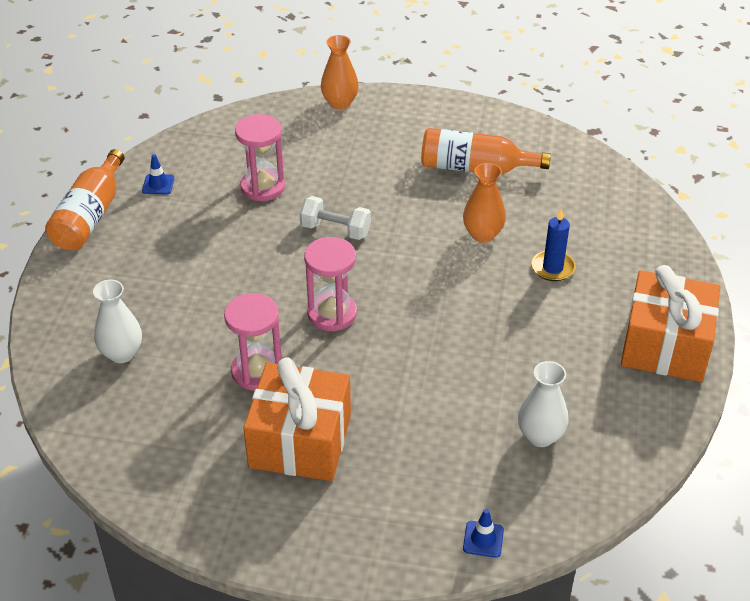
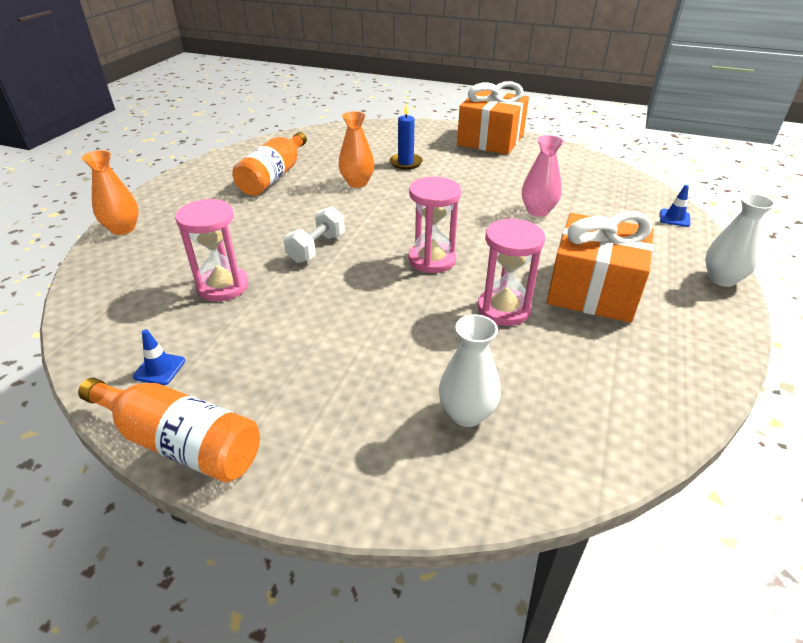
camera: 80 degrees left, 5 degrees down
(461, 398) = (537, 211): none -> pink vase
(540, 436) = (573, 187): white vase -> white vase (722, 279)

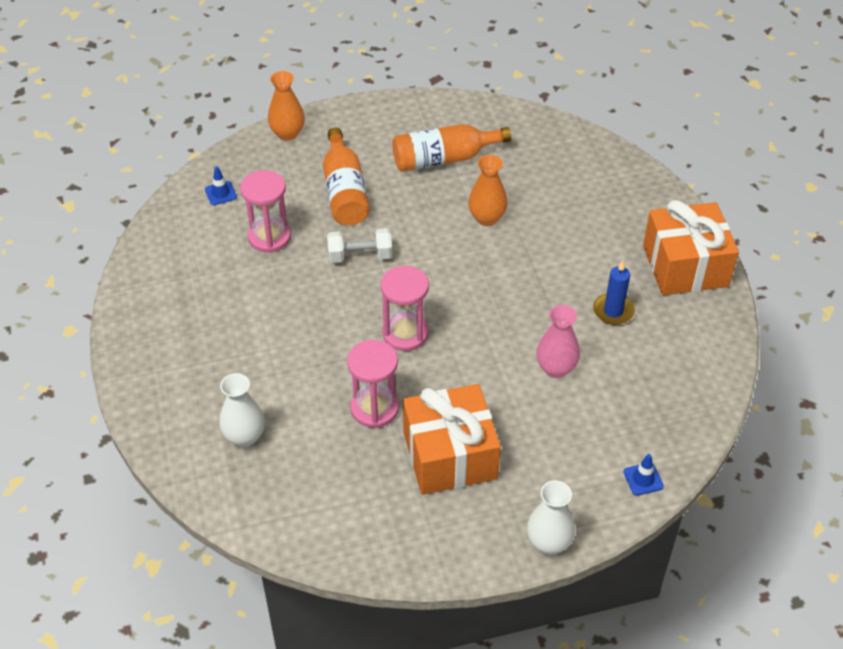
camera: 55 degrees right, 10 degrees up
(159, 369) = (170, 266): blue traffic cone -> blue traffic cone (220, 193)
(181, 442) = (126, 318): orange bottle -> orange bottle (345, 191)
(406, 163) = (561, 229): blue candle -> blue candle (613, 311)

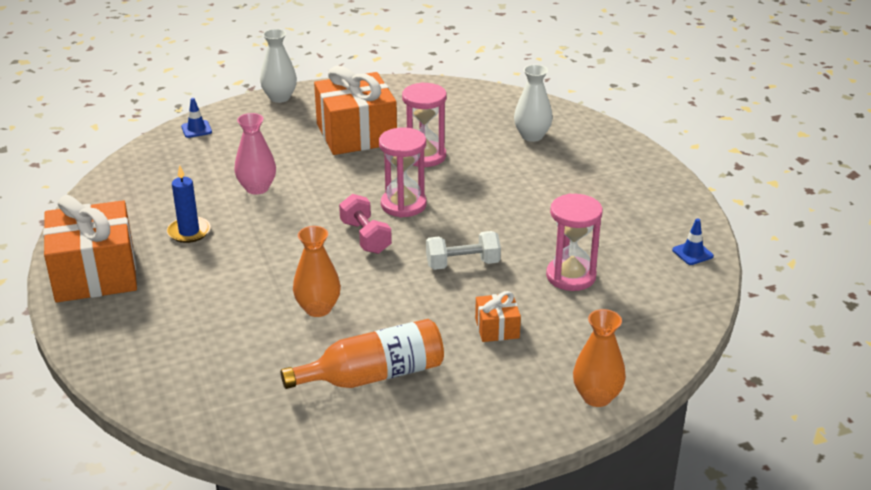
camera: 175 degrees right, 15 degrees down
(220, 193) = (650, 317): blue traffic cone -> blue traffic cone (692, 253)
(345, 191) = (497, 328): orange bottle -> orange gift
(445, 293) = (365, 237): none -> pink dumbbell

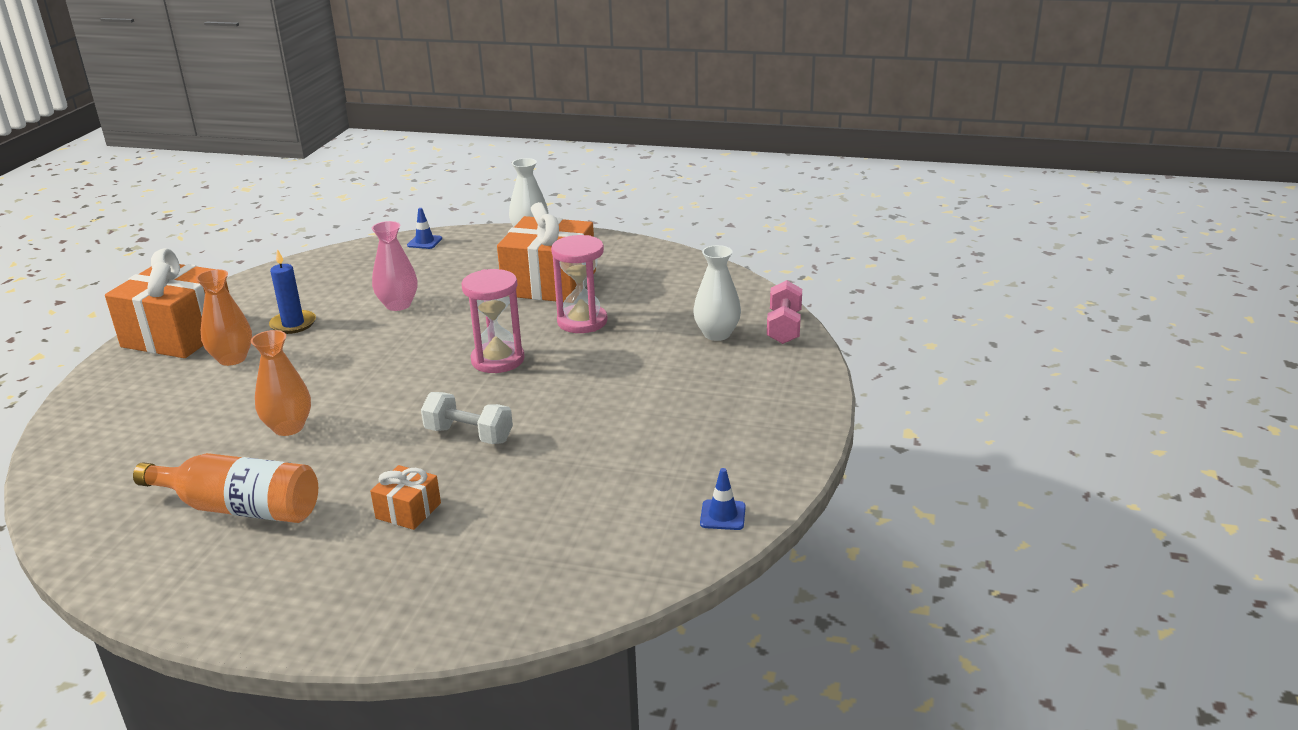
camera: 35 degrees right, 5 degrees down
(365, 237) = (421, 378): pink dumbbell -> pink dumbbell (784, 327)
(571, 276) = (555, 488): pink hourglass -> none
(596, 397) = (397, 627): orange vase -> orange vase (232, 359)

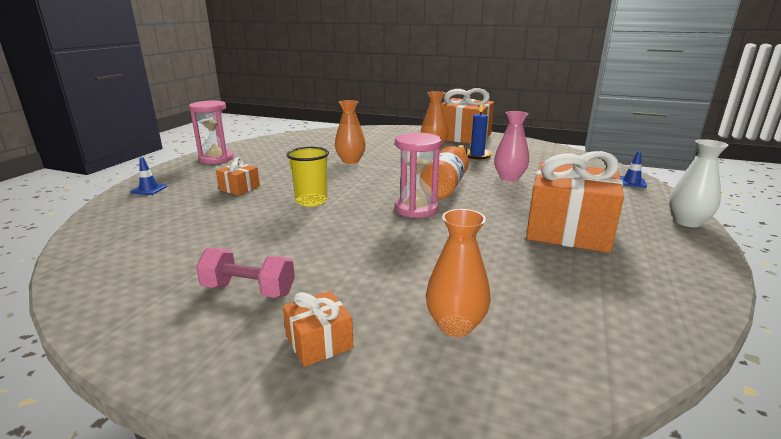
camera: 95 degrees right, 5 degrees down
(240, 508) = (279, 157): orange bottle -> orange bottle (447, 183)
(469, 435) = (311, 201): white dumbbell -> yellow cup
(582, 322) = (486, 243): pink hourglass -> pink hourglass (216, 159)
(717, 334) = (455, 325): white vase -> orange vase
(723, 515) = (105, 294): blue traffic cone -> blue traffic cone (149, 189)
(754, 384) = (319, 342): none -> orange gift
(784, 327) = (475, 395): pink dumbbell -> pink dumbbell (249, 290)

